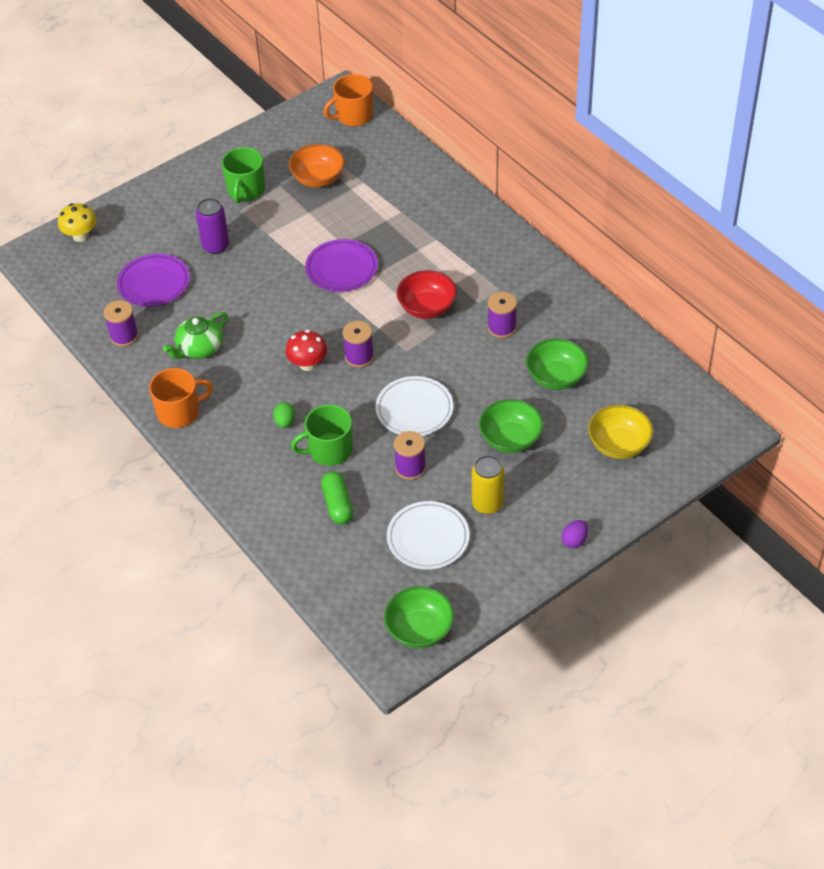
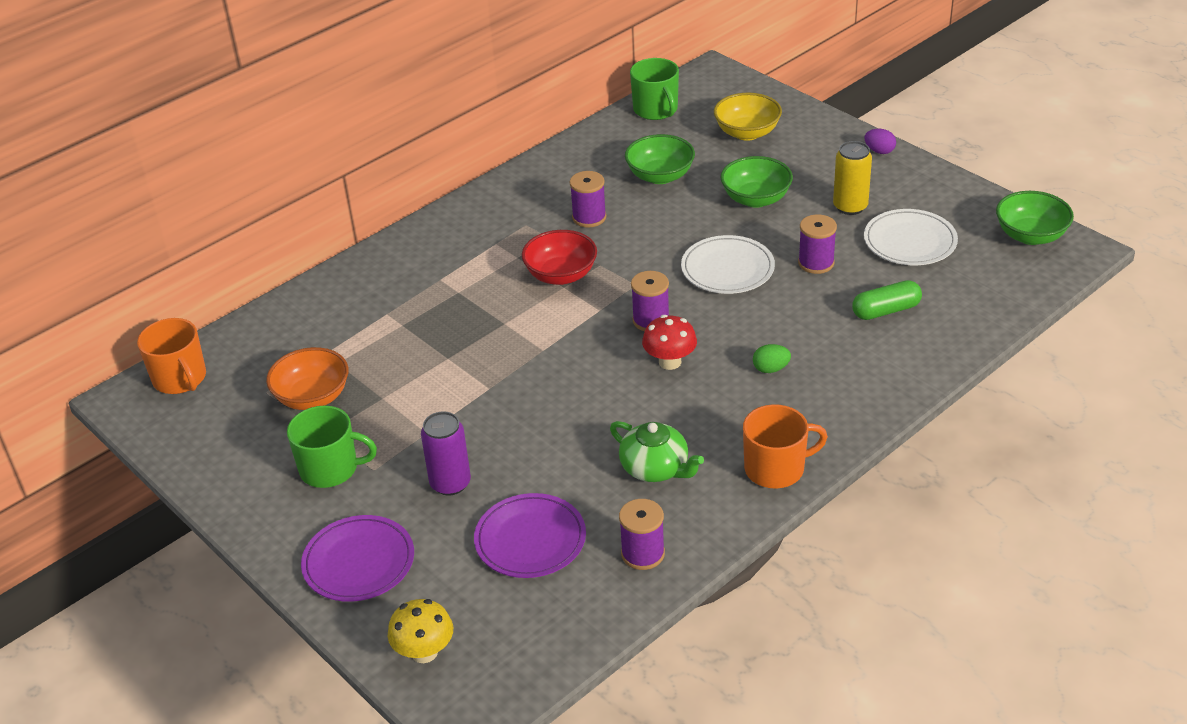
camera: 95 degrees left, 10 degrees down
(179, 412) = (776, 469): orange mug -> orange mug turned 105 degrees clockwise
(329, 450) = (806, 326): green mug -> green mug (656, 110)
(341, 268) = (494, 353): purple plate -> purple plate (358, 562)

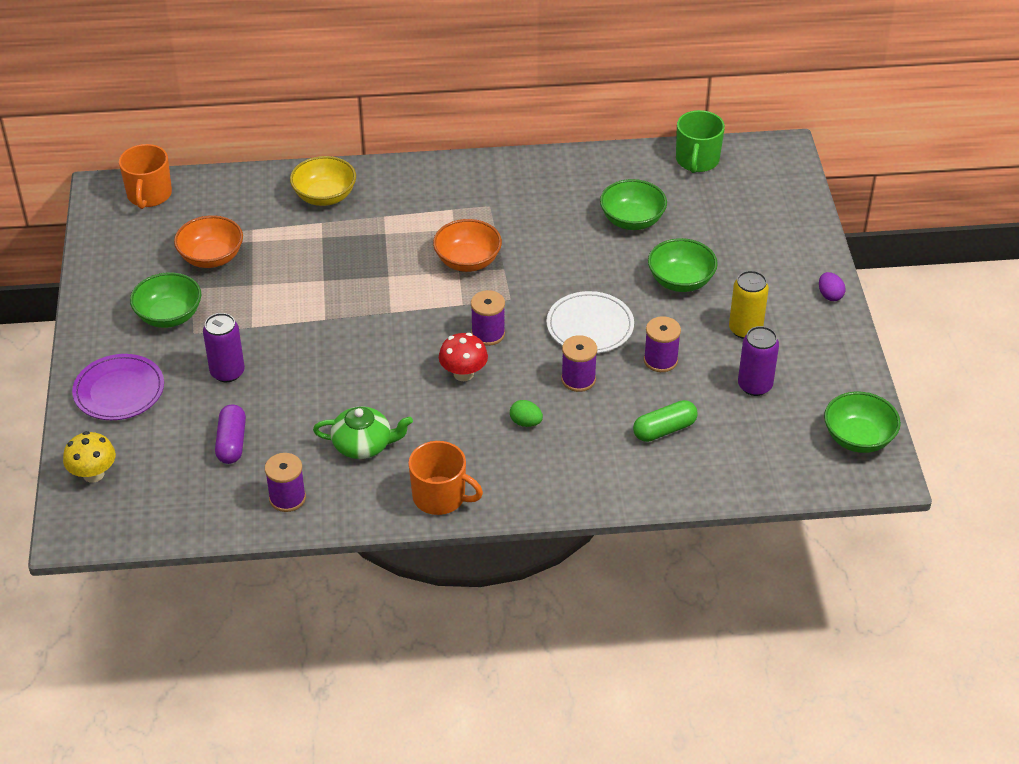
camera: 35 degrees right, 5 degrees up
(330, 469) = (169, 316): green mug -> green bowl
(530, 539) = (232, 442): purple plate -> purple capsule
(561, 275) = (467, 261): red bowl -> orange bowl
(589, 217) = (540, 225): purple spool -> purple spool (578, 379)
(655, 468) = (363, 445): green teapot -> green teapot turned 75 degrees counterclockwise
(747, 133) = (743, 220): yellow bowl -> yellow bowl (324, 196)
(886, 311) = (664, 430): green capsule -> green capsule turned 45 degrees counterclockwise
(910, 241) = (755, 385): white plate -> purple can

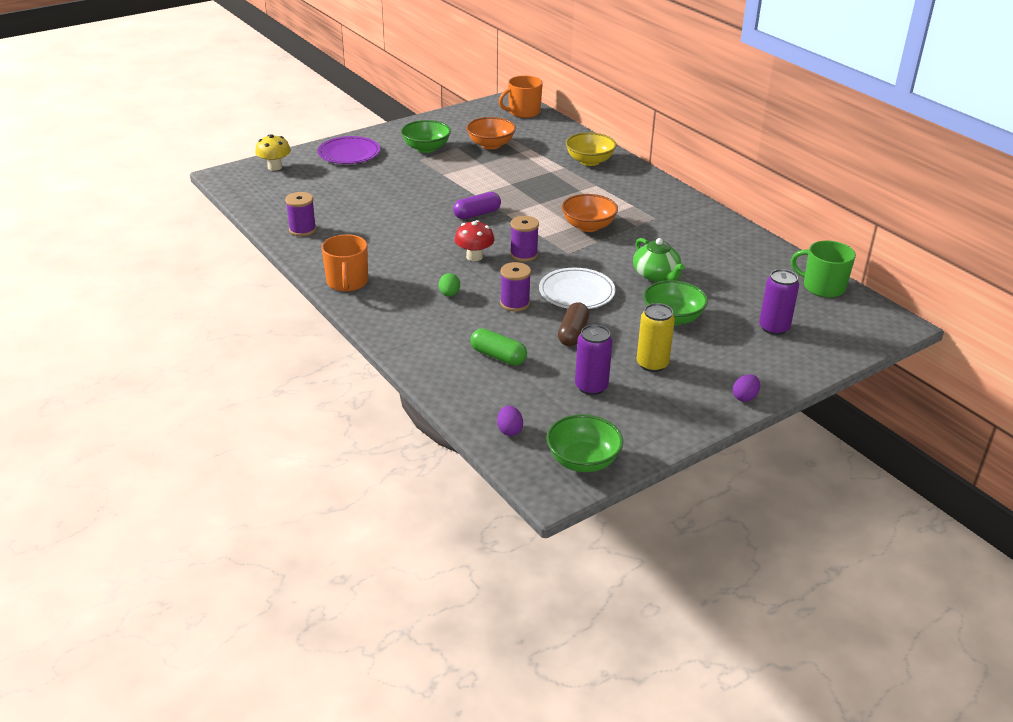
camera: 60 degrees right, 10 degrees down
(227, 372) = (395, 179): purple can -> purple can (774, 328)
(232, 442) = (336, 198): purple capsule -> purple capsule (477, 214)
(363, 445) = (372, 241): green teapot -> green teapot (656, 275)
(632, 220) = (714, 278): green bowl -> none
(660, 360) = (573, 333): purple spool -> brown capsule
(697, 160) = (822, 287): green mug -> green mug turned 45 degrees clockwise
(787, 469) = (509, 430): none -> purple egg

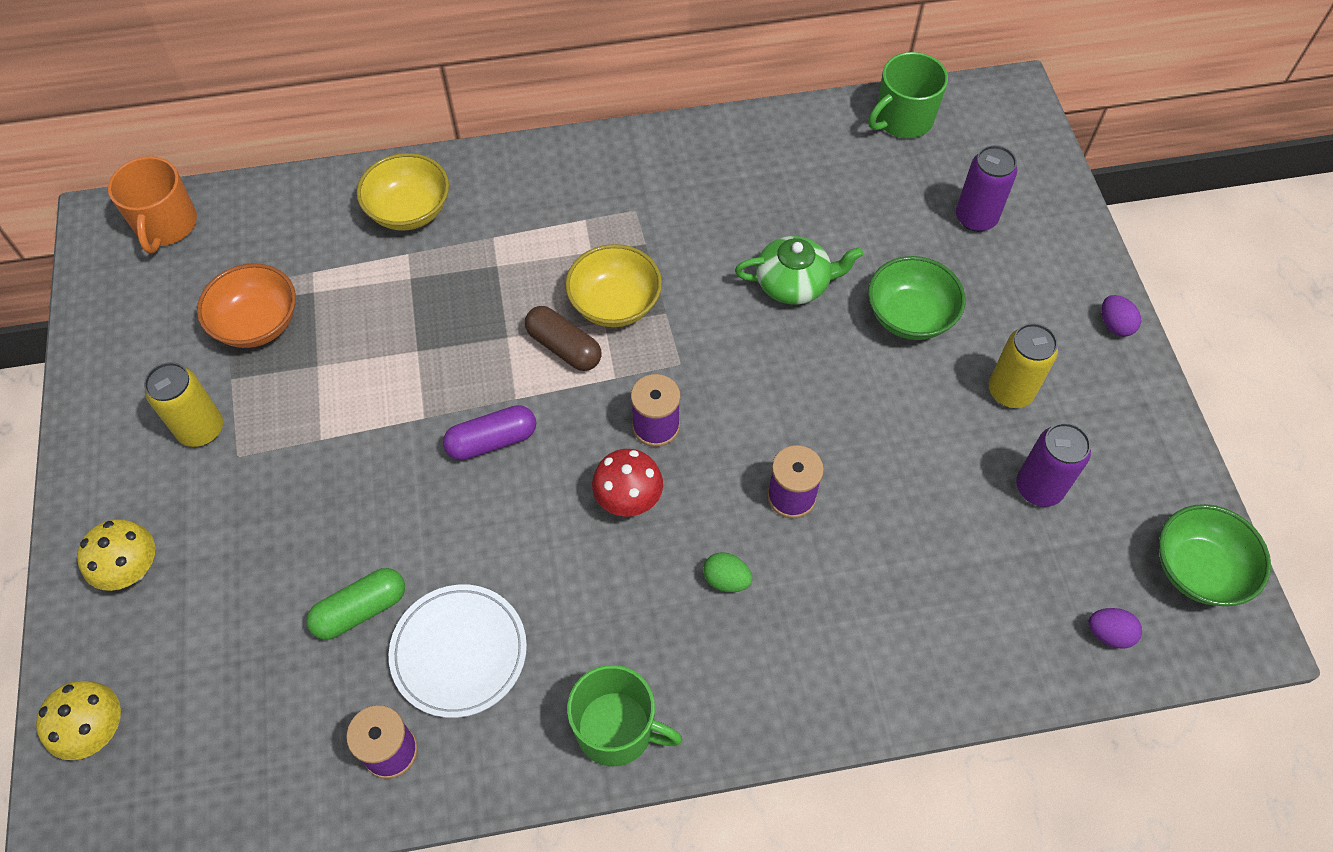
camera: 65 degrees left, 25 degrees up
(347, 282) = (616, 729): orange mug -> green mug
(349, 153) = (132, 569): purple plate -> yellow mushroom
(426, 148) = (201, 429): green bowl -> yellow can
(477, 214) = (492, 441): purple capsule -> purple capsule turned 75 degrees clockwise
(498, 356) = (925, 577): green capsule -> green capsule (360, 610)
(573, 333) = (902, 453): brown capsule -> brown capsule (564, 347)
(576, 292) = (796, 402): white plate -> white plate (459, 652)
(588, 226) = (615, 304): orange bowl -> yellow bowl

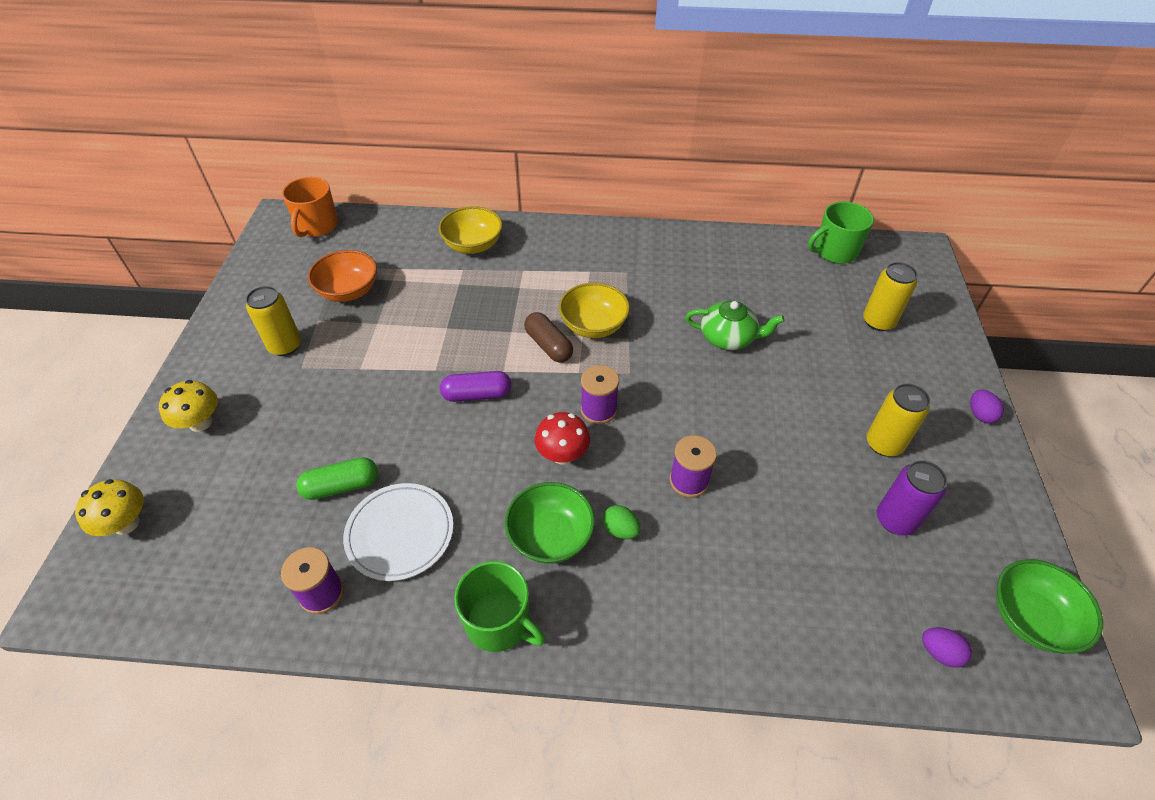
camera: 15 degrees right, 10 degrees down
(910, 316) = (813, 376): green bowl -> green bowl (550, 536)
(976, 218) = (878, 321): purple can -> yellow can

